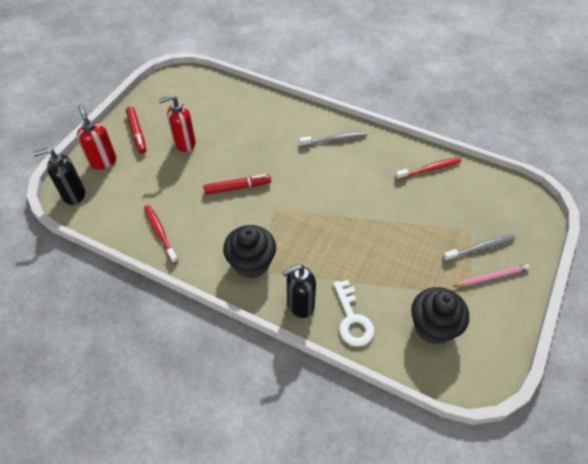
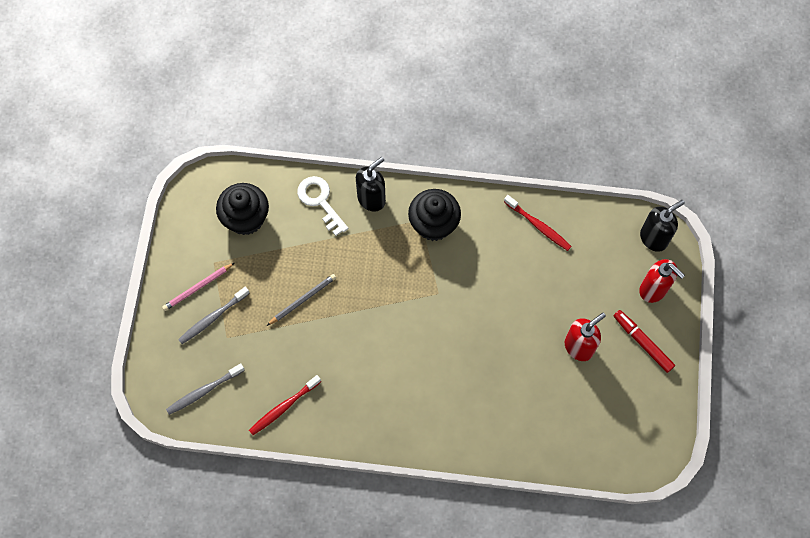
camera: 160 degrees right, 15 degrees up
(237, 187) = (488, 306): red marker -> none
(334, 140) = (406, 415): grey toothbrush -> grey toothbrush (204, 391)
(394, 238) = (302, 300): none -> grey pencil

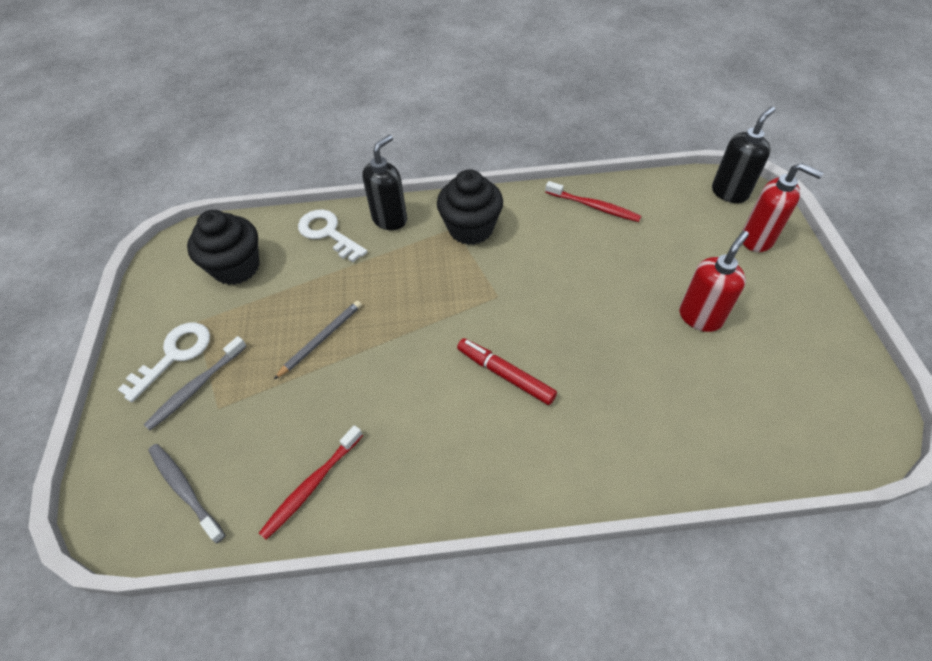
camera: 10 degrees left, 15 degrees down
(198, 288) = (174, 355): pink pencil -> white key
(204, 391) = (185, 490): grey toothbrush -> grey toothbrush turned 90 degrees clockwise
(642, 342) = (776, 295): red marker -> red marker (505, 375)

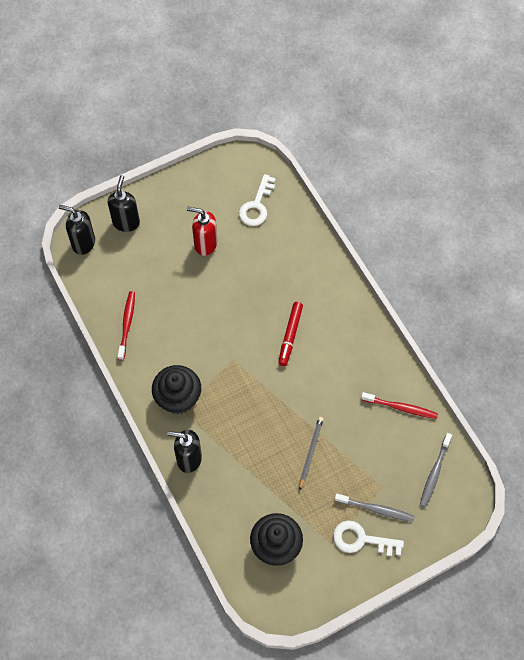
camera: 115 degrees left, 10 degrees up
(321, 339) = (310, 452): grey pencil -> grey pencil turned 90 degrees clockwise
(328, 233) = (219, 497): white key -> white key (257, 206)
(757, 239) = (126, 222): red soap dispenser -> black soap dispenser

